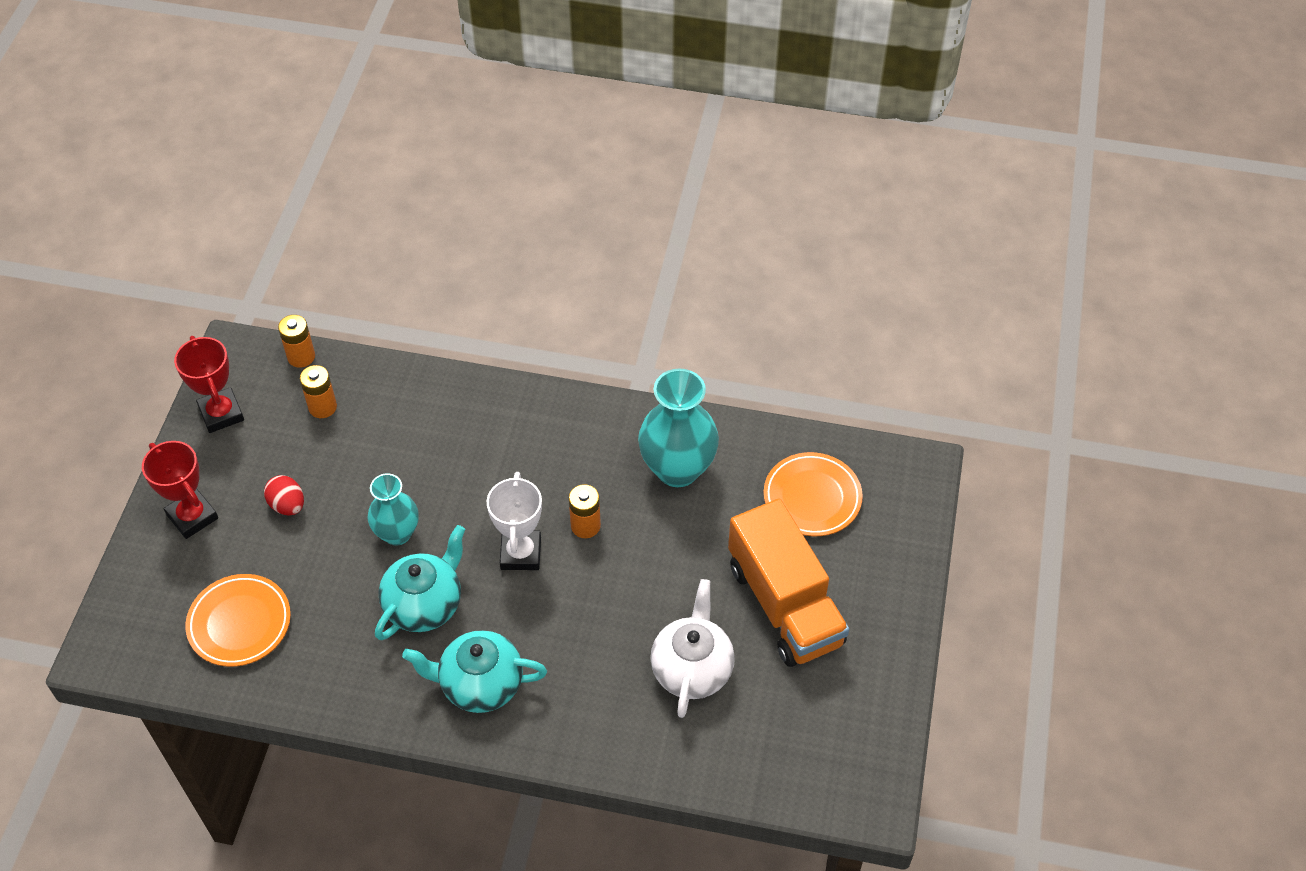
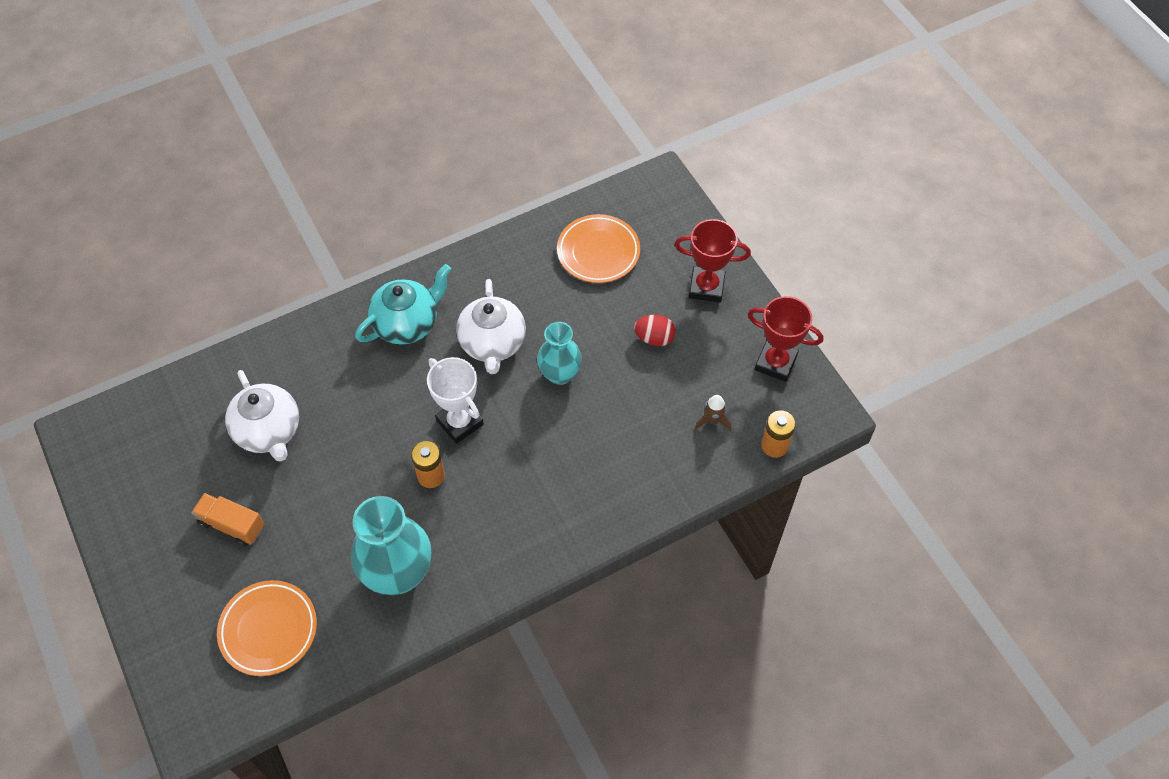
camera: 140 degrees right, 5 degrees up
(322, 407) = (713, 420): orange battery -> brown rocket
(424, 604) = (492, 344): turquoise teapot -> white teapot
(785, 604) = (232, 525): orange truck -> orange truck, size x0.49

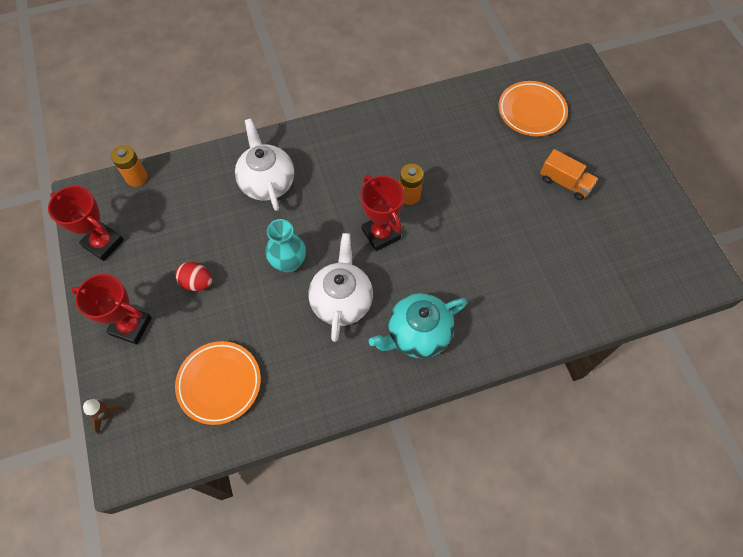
camera: 170 degrees left, 5 degrees up
(269, 431) = (541, 251): white teapot -> white teapot (267, 182)
(398, 573) = (440, 132): turquoise vase -> none
(459, 422) = (381, 234): white trophy -> red trophy
(713, 420) = (176, 204): brown rocket -> brown rocket (105, 414)

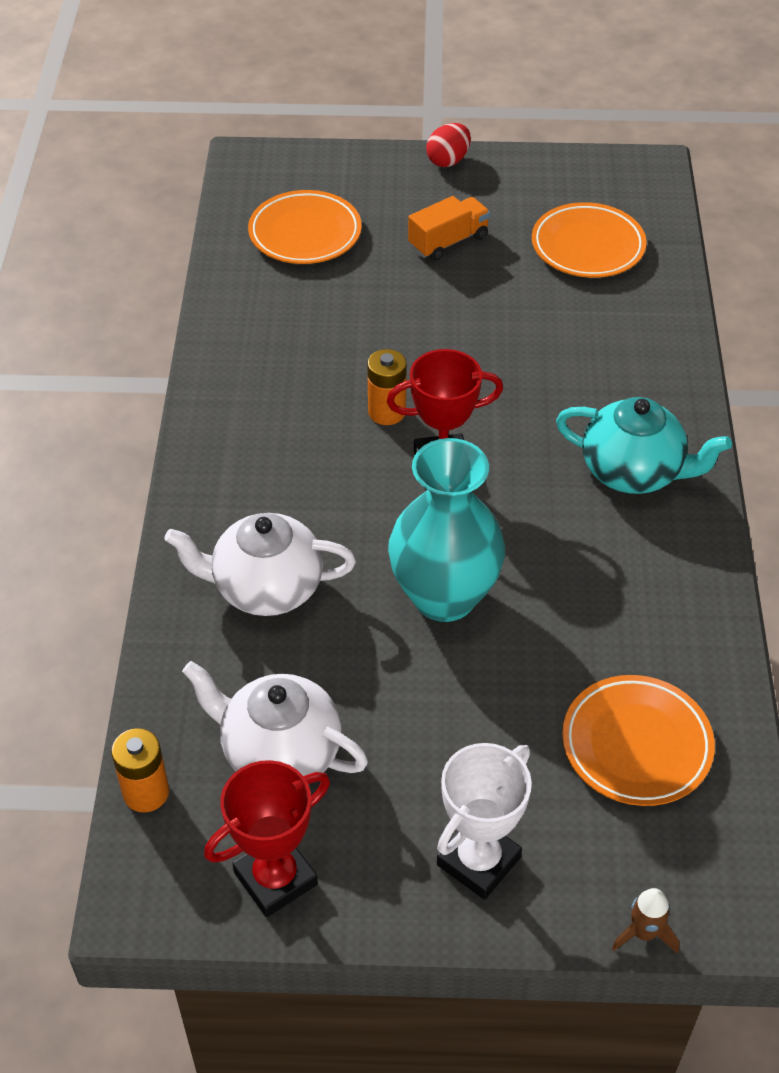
camera: 70 degrees left, 15 degrees down
(131, 326) = (478, 861): red trophy -> white trophy
(197, 282) = (429, 737): red egg -> red egg (448, 160)
(289, 263) = (444, 596): turquoise vase -> turquoise vase, size x1.61
(341, 300) = (542, 545): white teapot -> white teapot (279, 752)
(417, 334) = (633, 472): turquoise teapot -> turquoise teapot turned 60 degrees counterclockwise
(604, 259) = (587, 246): none -> orange plate

